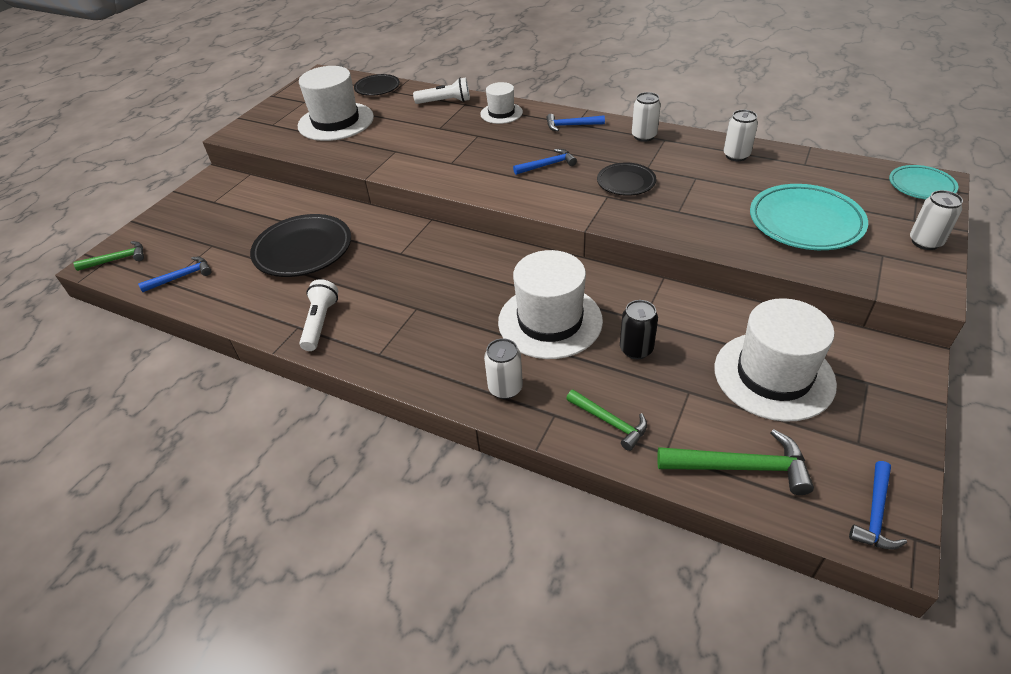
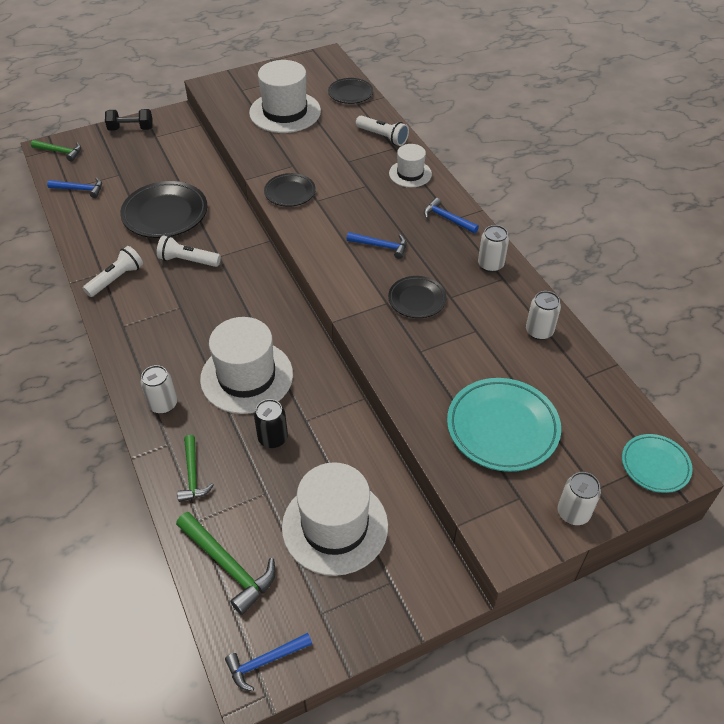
camera: 35 degrees right, 5 degrees up
(178, 207) = (131, 129): none -> black dumbbell
(375, 271) = (188, 260): none -> white flashlight
(419, 169) = (290, 192): none -> black plate

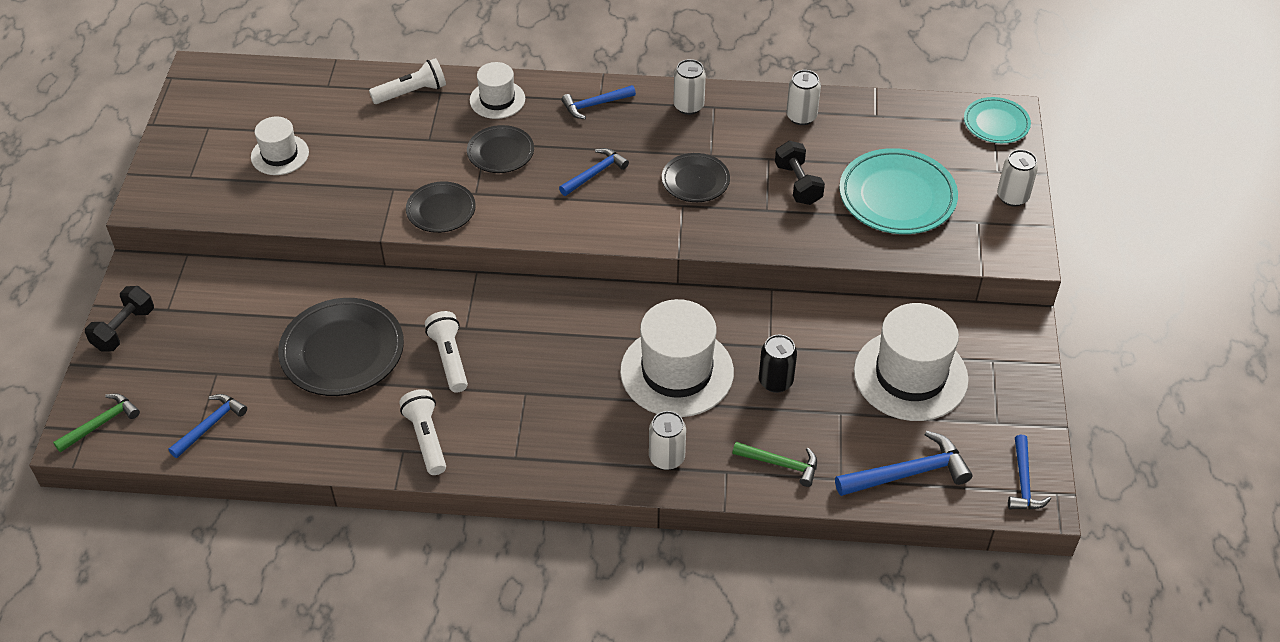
camera: 60 degrees left, 0 degrees up
(188, 260) = (450, 359): white flashlight -> white flashlight turned 120 degrees clockwise
(228, 565) = (907, 473): green hammer -> blue hammer
(285, 112) = (280, 155): white hat -> white hat, size x0.55
(350, 93) = (300, 83): black plate -> black plate (500, 152)
(463, 359) = (798, 184): none -> black dumbbell

